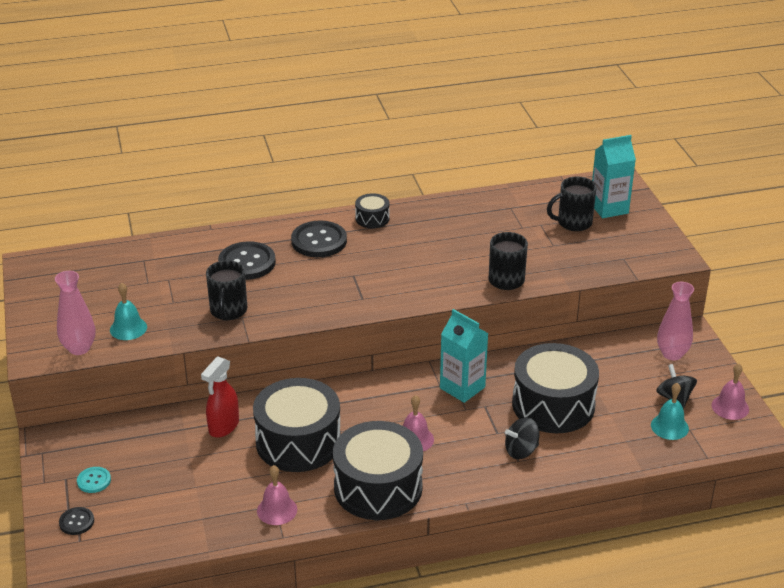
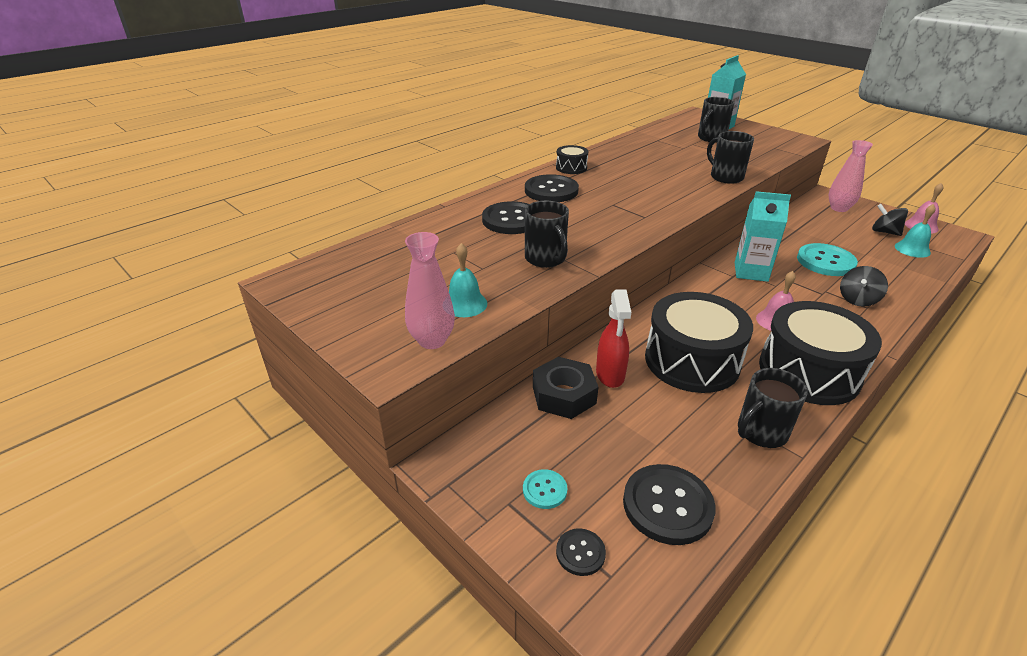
camera: 30 degrees left, 0 degrees up
(156, 522) = (667, 505): none -> black button
(174, 427) = (563, 395): none -> black nut
(277, 510) = (760, 432): pink bell -> black mug
(553, 405) = (825, 261): black drum -> turquoise button

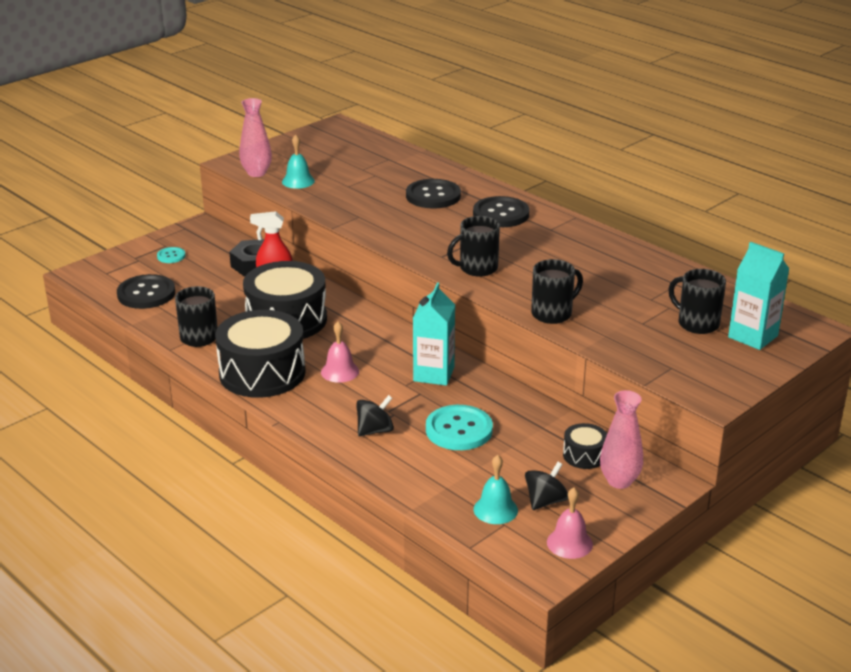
camera: 90 degrees right, 5 degrees down
(546, 259) = (360, 209): black mug -> black mug (477, 268)
(571, 168) = (565, 226): black drum -> black drum (584, 455)
(580, 553) = (124, 265): black button -> none
(857, 299) = (375, 430): black spinning top -> black spinning top turned 105 degrees clockwise

